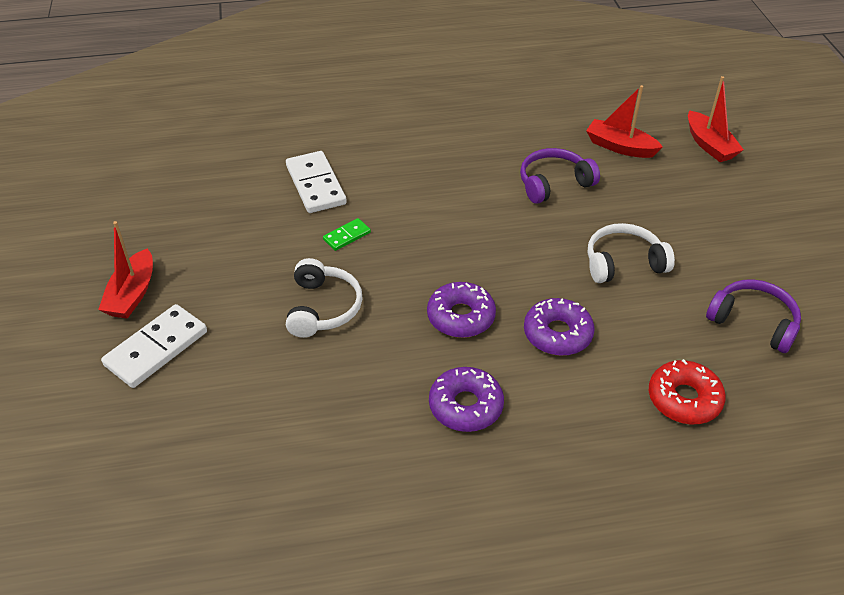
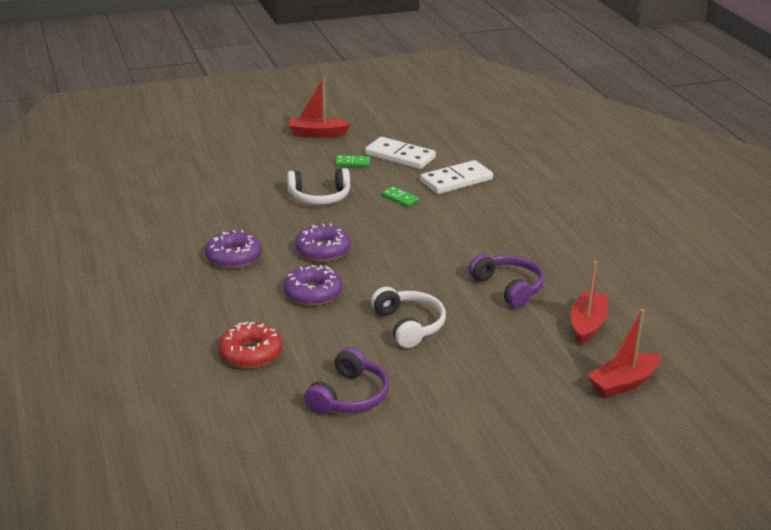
camera: 80 degrees right, 15 degrees down
(156, 348) = (270, 148): white domino -> white domino (400, 156)
(237, 267) = (352, 163): none -> green domino

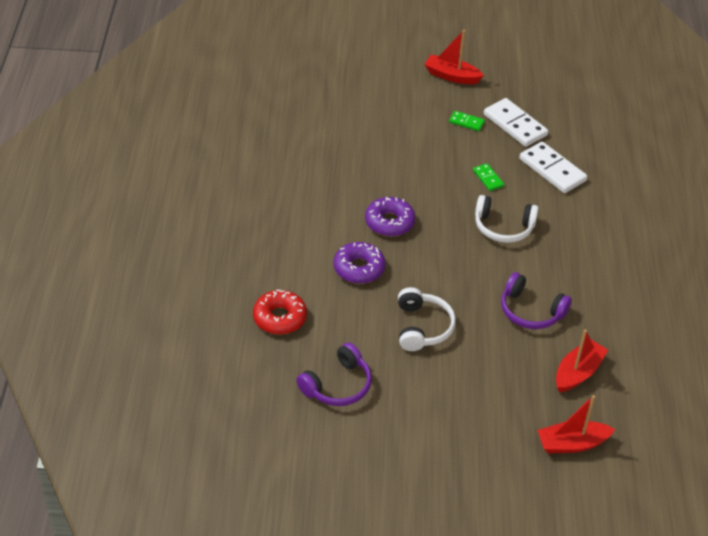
camera: 20 degrees right, 15 degrees up
(233, 257) = (311, 209): purple donut -> none
(319, 197) = (416, 157): white headphones -> white headphones (503, 227)
(456, 180) = (552, 170): white domino -> white domino turned 60 degrees clockwise
(508, 287) = (531, 311): purple headphones -> purple headphones turned 135 degrees clockwise

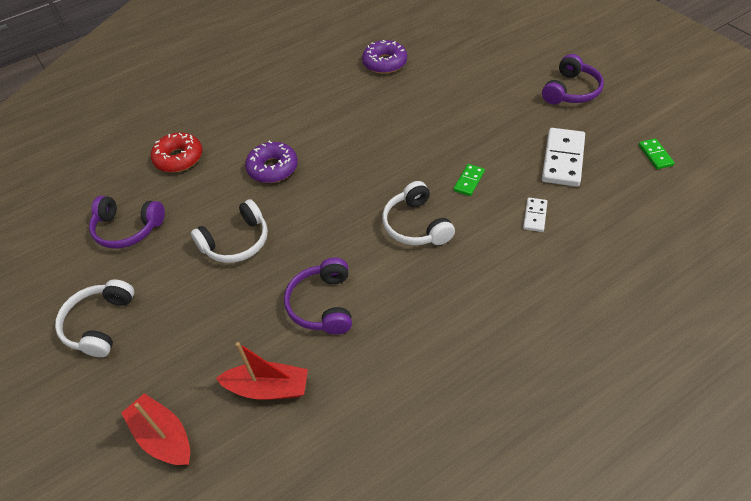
camera: 60 degrees right, 5 degrees up
(389, 222) = (345, 155): purple donut -> purple donut (385, 63)
(432, 442) = (100, 324): none -> white headphones
(451, 76) = (571, 91): red boat -> purple headphones
(466, 122) = (524, 130): green domino -> green domino (655, 155)
(552, 170) = (534, 216): white domino -> white domino, size x0.52

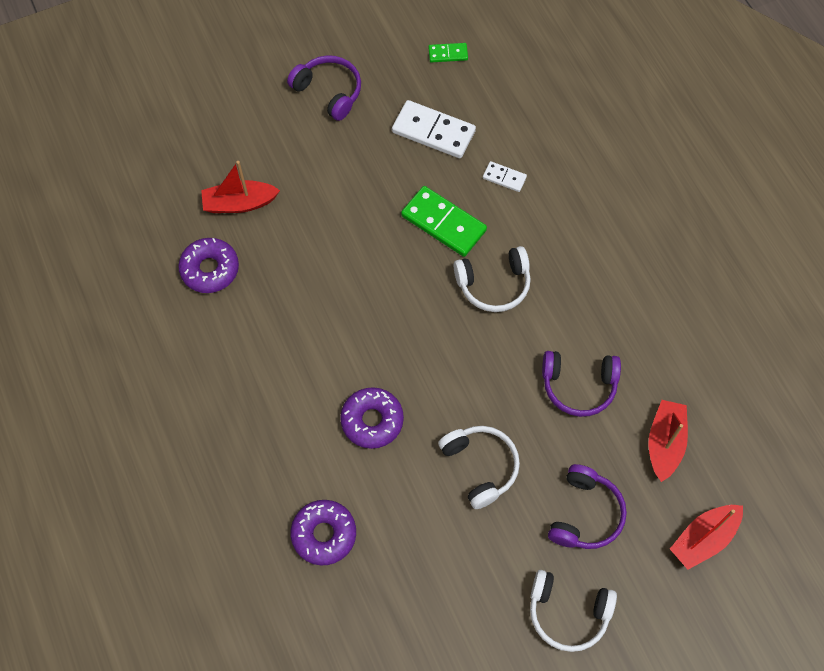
camera: 85 degrees left, 15 degrees up
(128, 229) = (434, 592): purple headphones -> purple headphones (585, 514)
(179, 158) = (324, 534): red donut -> purple donut
(445, 65) = (239, 203): none -> red boat
(469, 181) = (443, 223): green domino -> green domino, size x1.93

